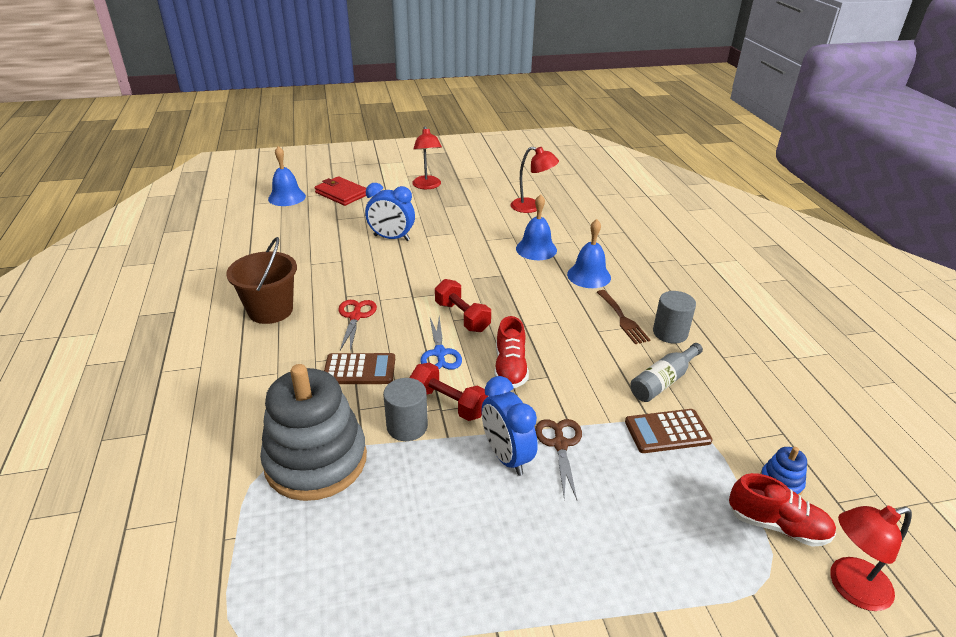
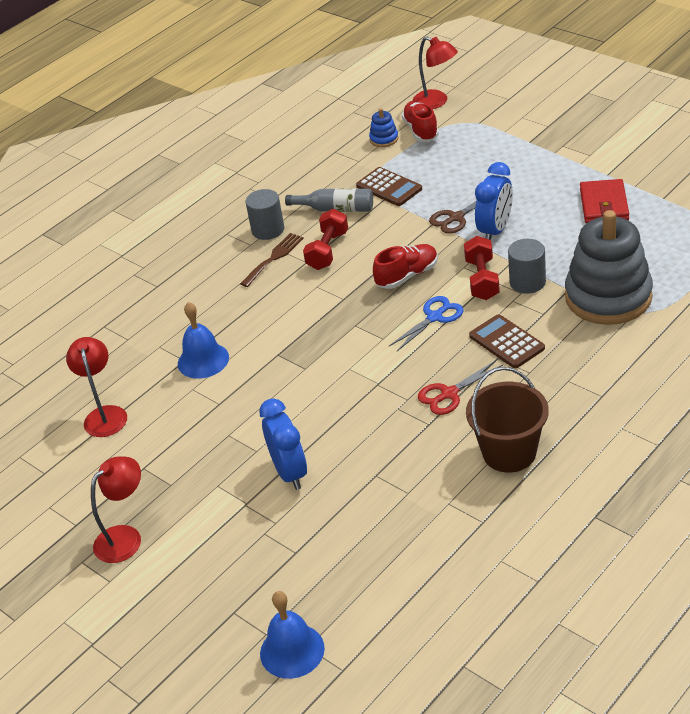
camera: 120 degrees left, 5 degrees up
(341, 194) = (227, 603): red wallet -> red wallet (604, 205)
(462, 317) = (372, 336): red dumbbell -> red dumbbell (327, 251)
(589, 276) = (221, 305): blue bell -> none

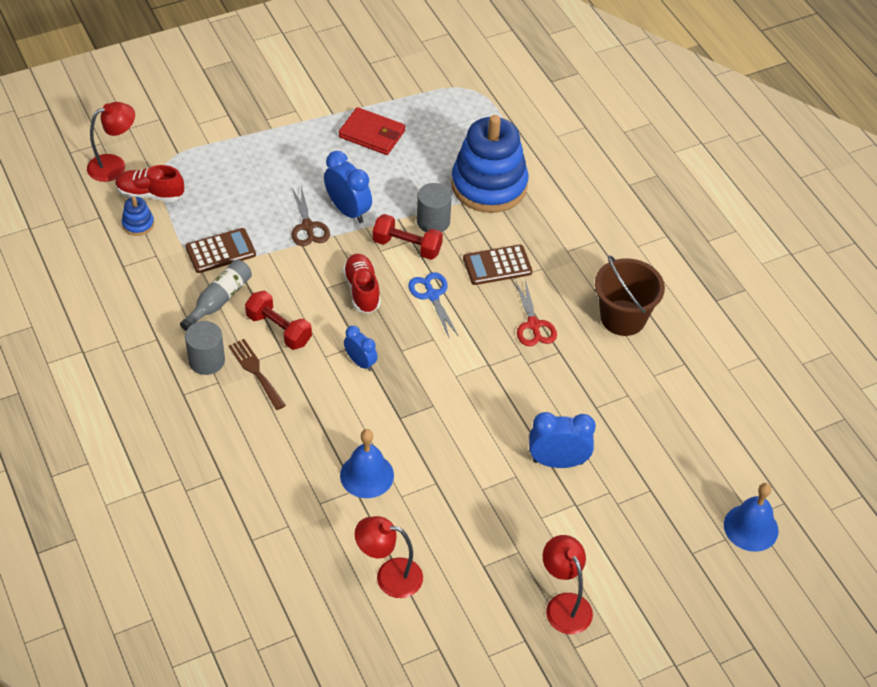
camera: 75 degrees left, 10 degrees up
(324, 308) = (360, 362): none -> blue clock
(608, 297) = (489, 185): grey stacking toy -> blue stacking toy

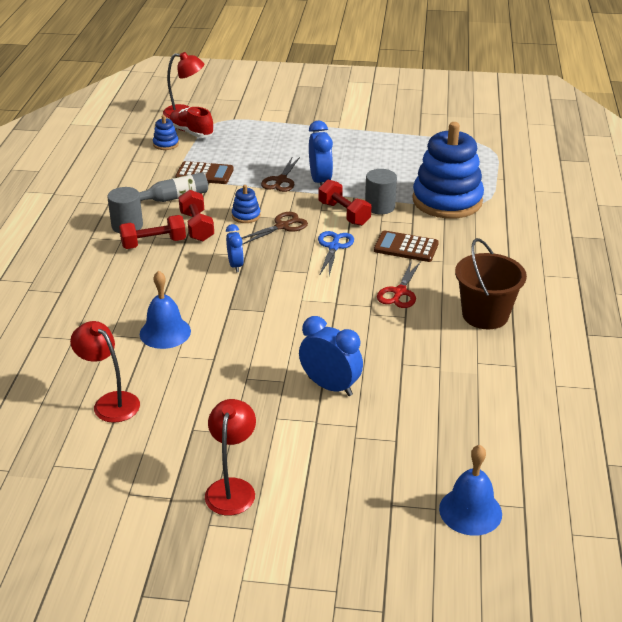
camera: 35 degrees right, 15 degrees down
(255, 371) = (153, 243): brown fork -> red dumbbell
(314, 292) = (246, 216): none -> blue stacking toy
(362, 290) = (282, 226): red shoe -> brown scissors
(372, 134) = (383, 148): red wallet -> none

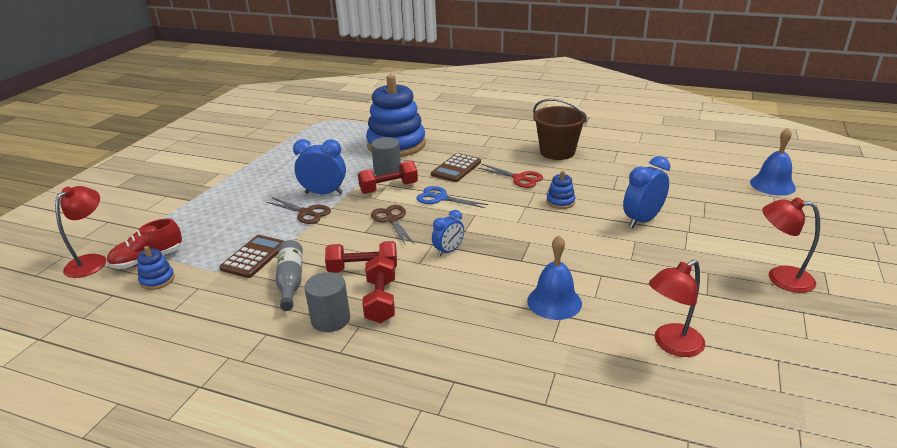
camera: 75 degrees left, 5 degrees down
(235, 265) = (448, 251): blue clock -> blue clock turned 135 degrees clockwise
(246, 216) = (360, 238): blue stacking toy -> blue stacking toy (560, 202)

